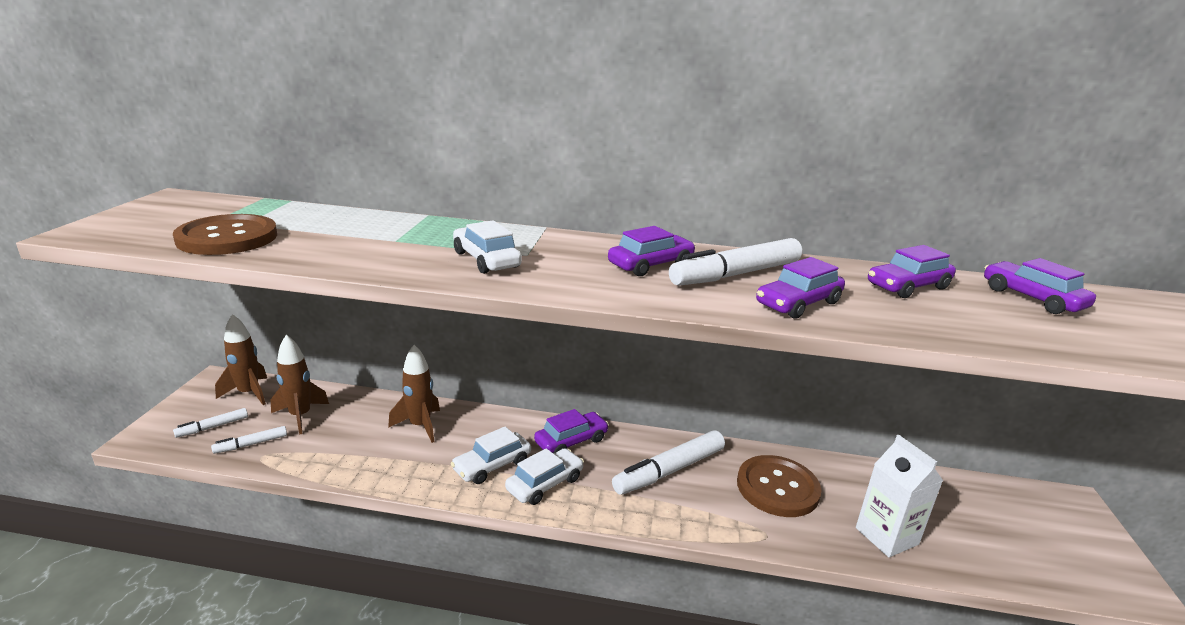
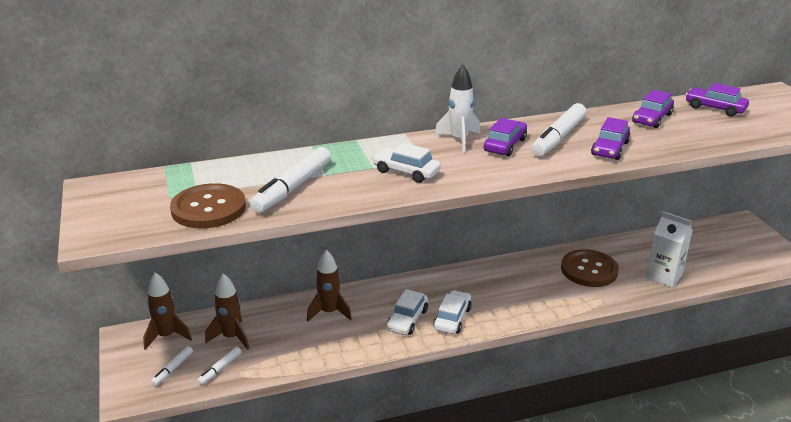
camera: 25 degrees left, 5 degrees up
(571, 441) = (442, 286): purple car -> none
(600, 247) = (459, 140): none -> white rocket
(669, 470) = (519, 282): white marker -> white marker (292, 188)

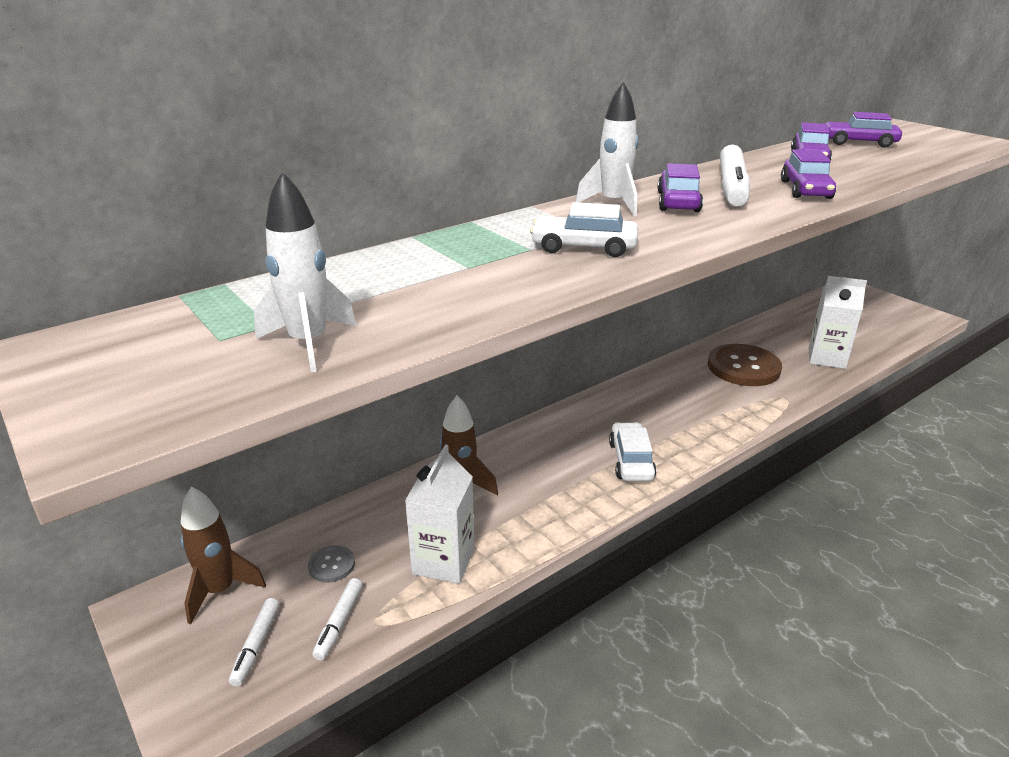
camera: 20 degrees left, 0 degrees up
(208, 208) = (308, 344): brown button -> white rocket
(231, 337) = (331, 565): brown rocket -> grey button
(292, 188) = (432, 292): white marker -> none
(295, 351) = (443, 561): none -> white carton
(407, 320) = (574, 476): white car -> none

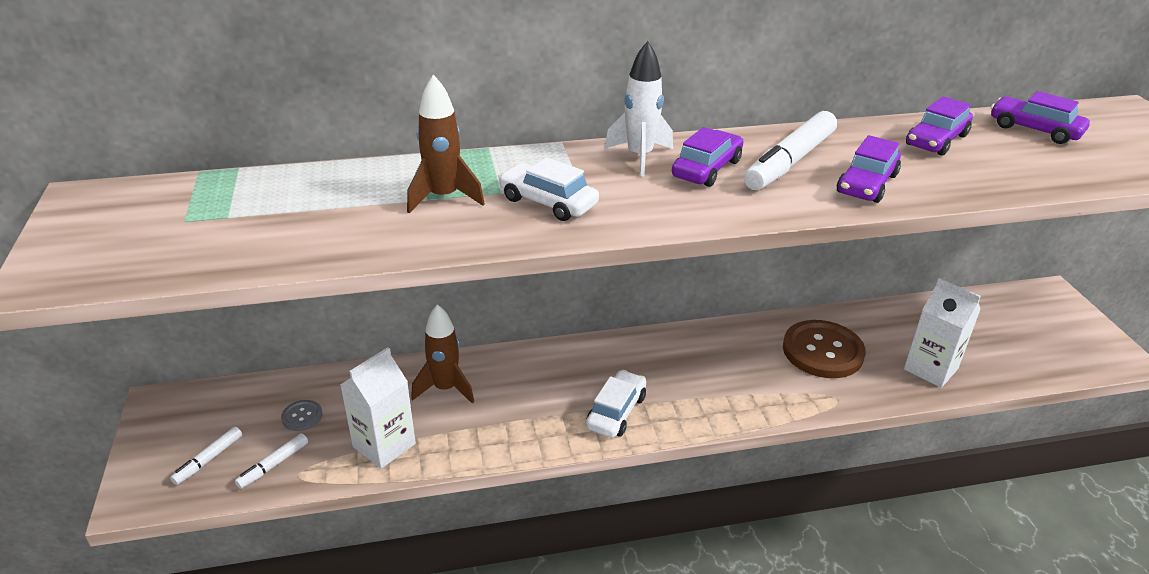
camera: 25 degrees right, 5 degrees up
(220, 591) = (215, 407): brown rocket -> brown rocket (444, 198)
(308, 344) = (234, 242): white rocket -> none

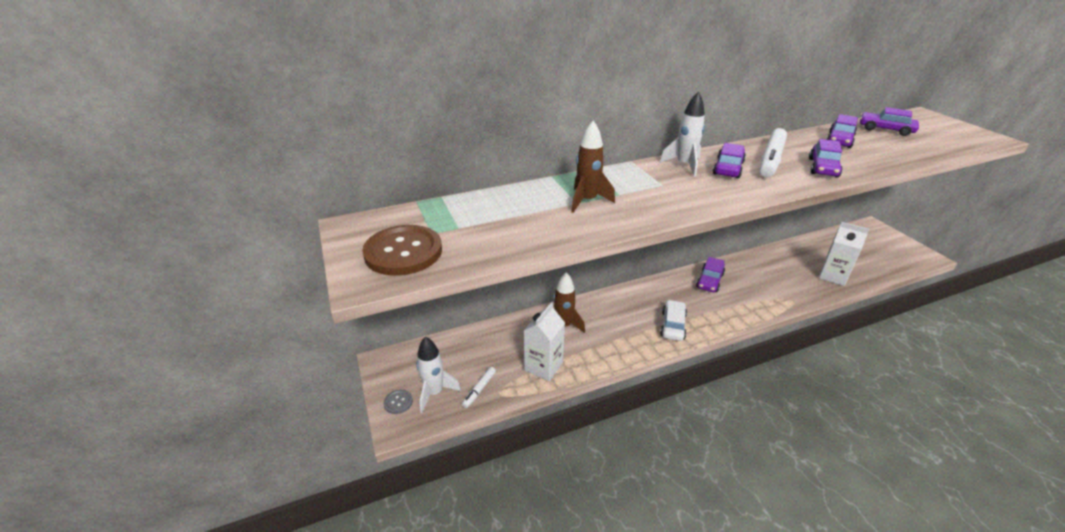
camera: 10 degrees left, 0 degrees up
(208, 459) = (434, 393): white marker -> white rocket
(302, 416) = (482, 356): grey button -> grey button (398, 402)
(548, 202) = (652, 197): white car -> none
(715, 349) = (709, 281): none -> purple car
(822, 351) = (770, 274): brown button -> brown button (403, 252)

